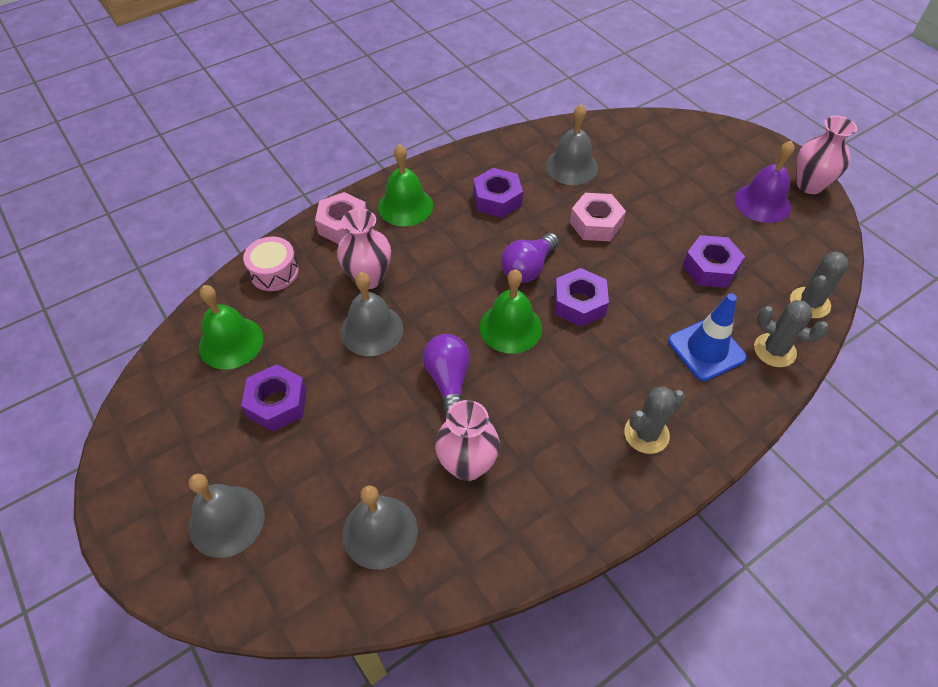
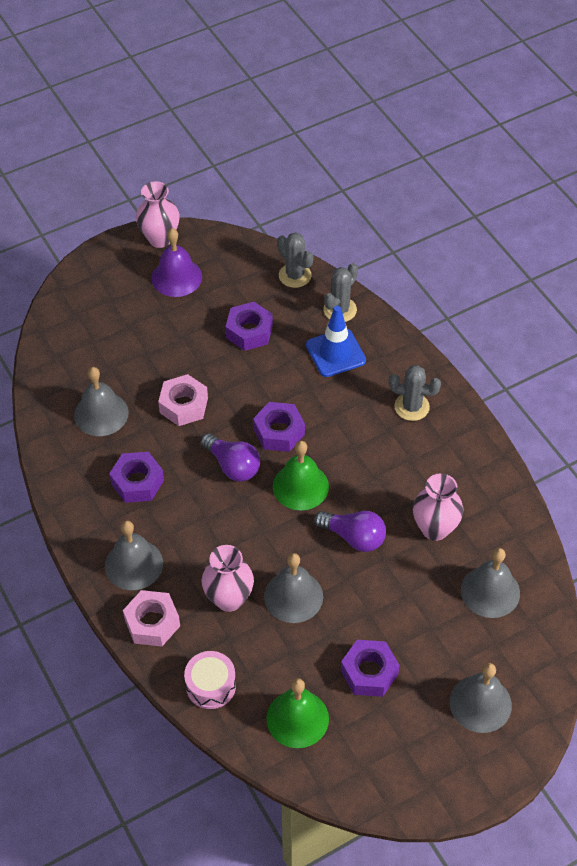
camera: 85 degrees left, 0 degrees up
(405, 206) = (134, 564): green bell -> grey bell
(448, 381) = (354, 537): purple light bulb -> purple light bulb turned 150 degrees counterclockwise
(646, 434) = (411, 407): grey cactus -> grey cactus turned 45 degrees counterclockwise

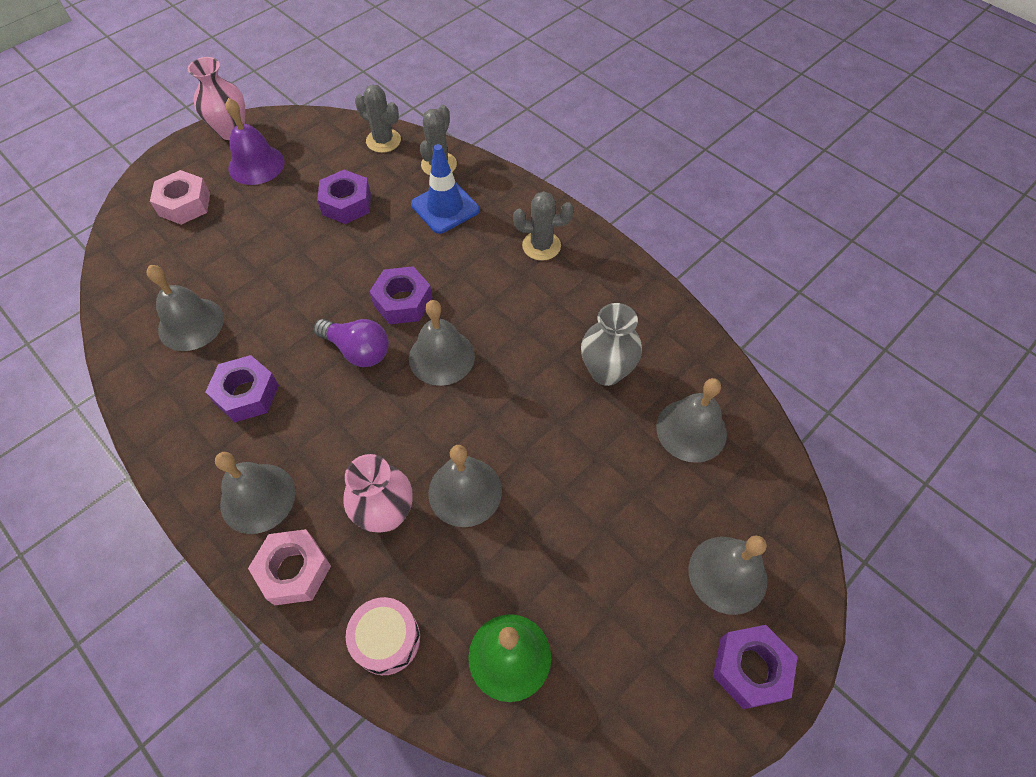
camera: 15 degrees left, 5 degrees up
(183, 405) = (287, 295): pink nut -> pink nut (185, 204)
(300, 486) = (441, 357): green bell -> grey bell
(354, 537) = (518, 402): purple light bulb -> none
(369, 672) = (582, 568): purple nut -> purple nut (750, 668)
(435, 528) = (606, 371): pink vase -> grey vase

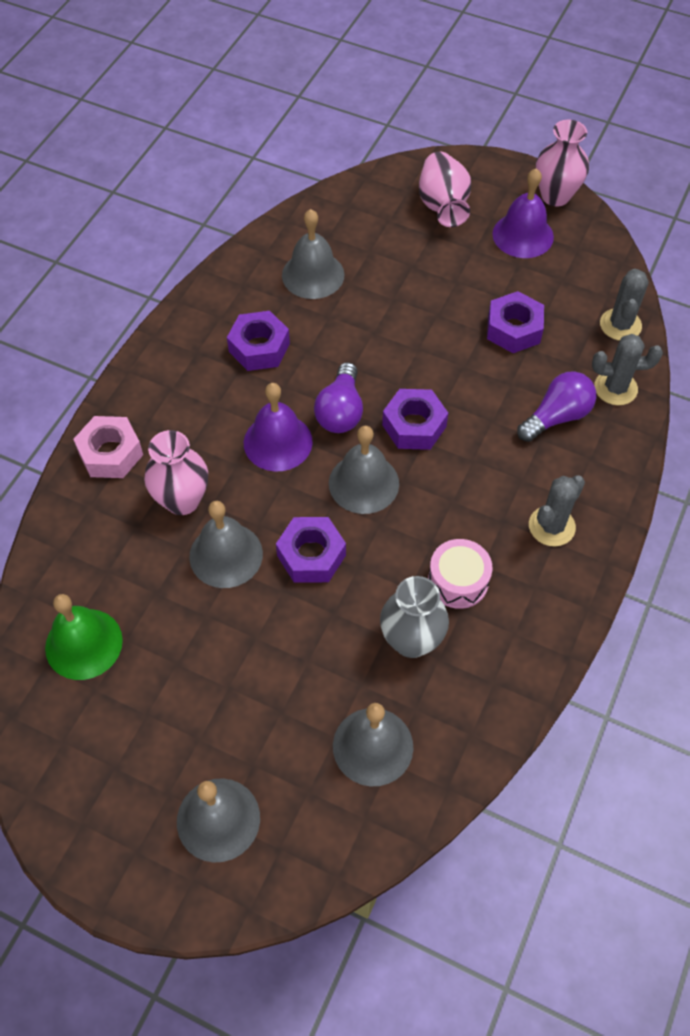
camera: 70 degrees right, 0 degrees up
(185, 204) = (443, 206): pink nut -> pink vase
(257, 498) = (165, 400): grey bell -> none
(363, 411) = (278, 442): none -> purple bell
(386, 639) = (73, 544): pink drum -> pink drum (458, 581)
(445, 207) = (557, 416): blue traffic cone -> purple light bulb
(541, 246) = (551, 526): grey cactus -> grey cactus turned 60 degrees clockwise
(750, 668) = (128, 860): purple nut -> purple nut (311, 555)

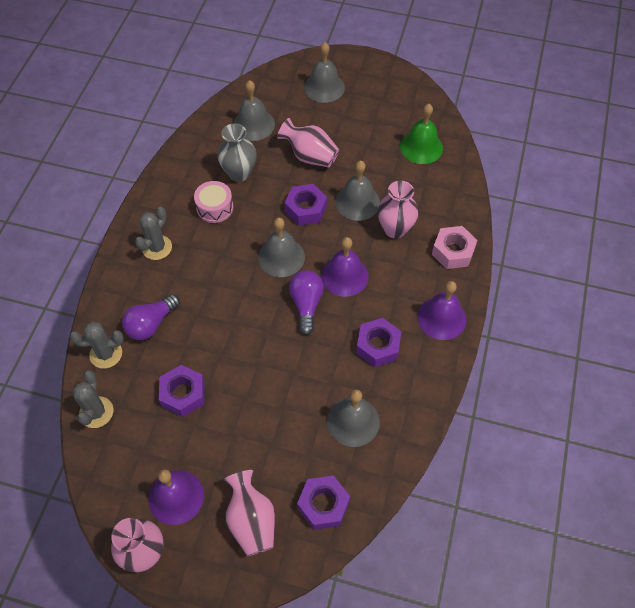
camera: 170 degrees right, 0 degrees up
(164, 368) = (441, 318): none -> purple bell
(283, 656) = (310, 156): none -> pink vase
(414, 425) = (253, 302): purple nut -> purple nut (323, 505)

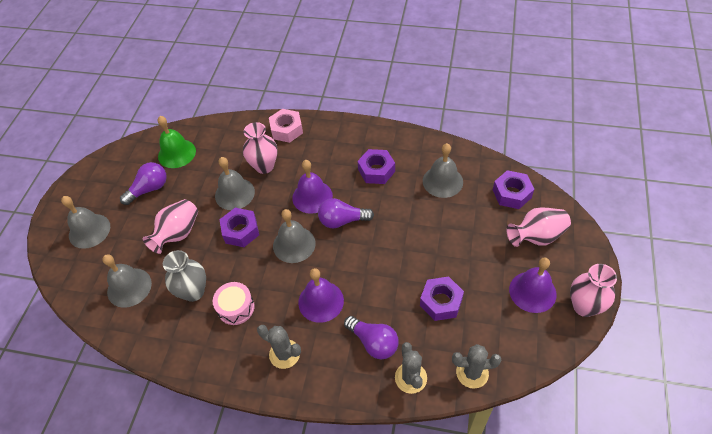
camera: 90 degrees left, 5 degrees down
(372, 128) = (149, 189): none -> purple light bulb
(441, 318) = (347, 134): purple bell -> purple bell (321, 301)

